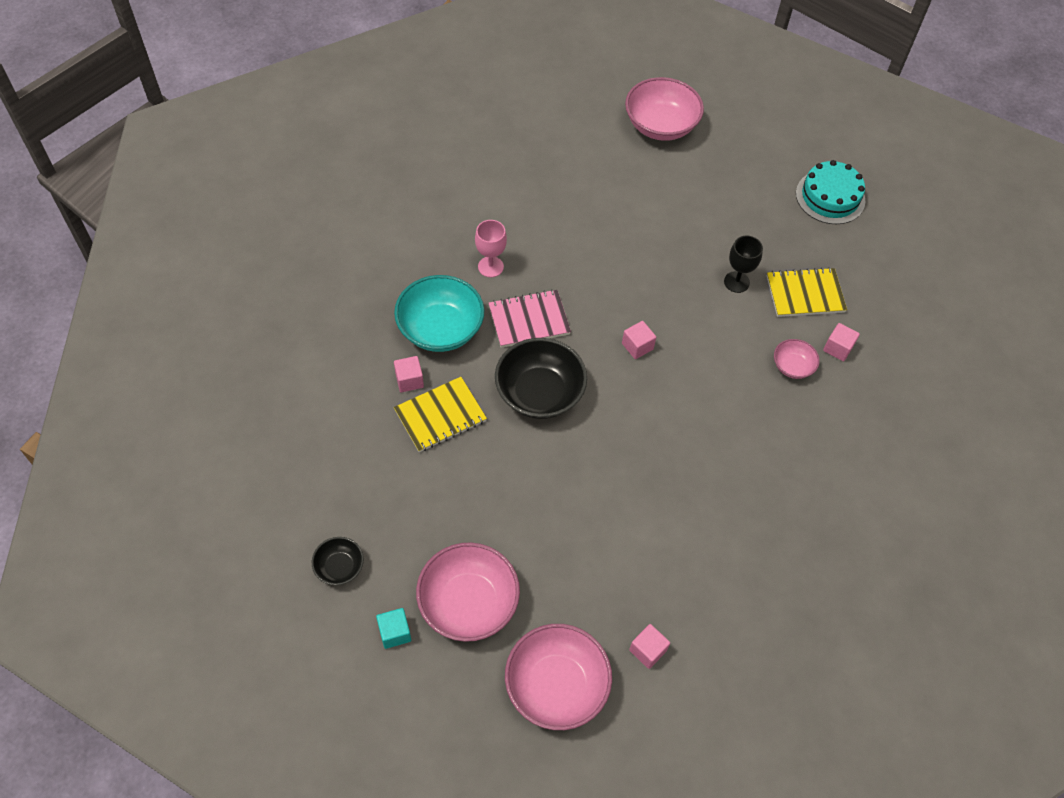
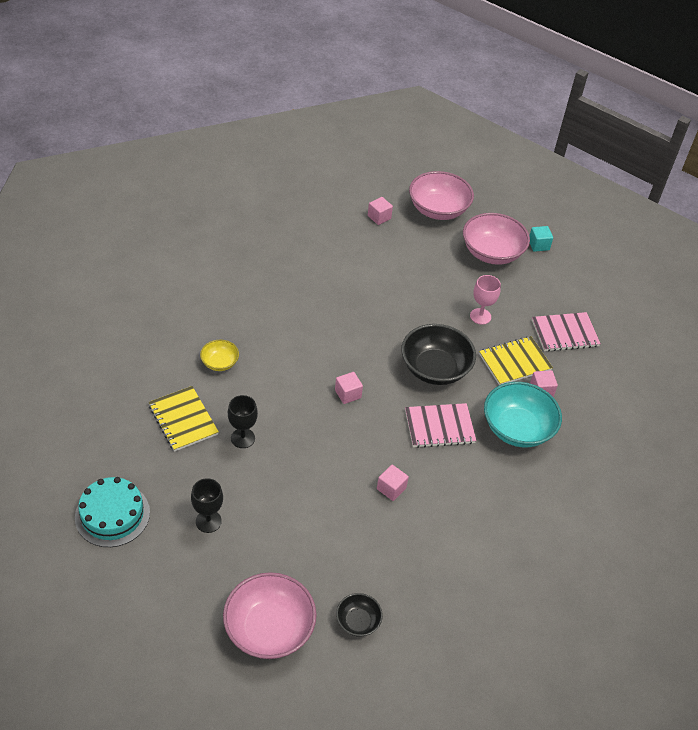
camera: 175 degrees left, 10 degrees down
(339, 567) = (579, 281): black bowl -> black bowl (358, 621)
(371, 469) = (565, 333): none -> pink notebook
(490, 267) = (472, 480): pink goblet -> pink goblet (480, 316)
(741, 200) = (208, 521): none -> black goblet
(792, 366) = (220, 363): pink bowl -> yellow bowl
(805, 294) = (183, 420): yellow notebook -> yellow notebook turned 60 degrees clockwise
(838, 348) = (174, 372): pink cube -> pink cube (391, 488)

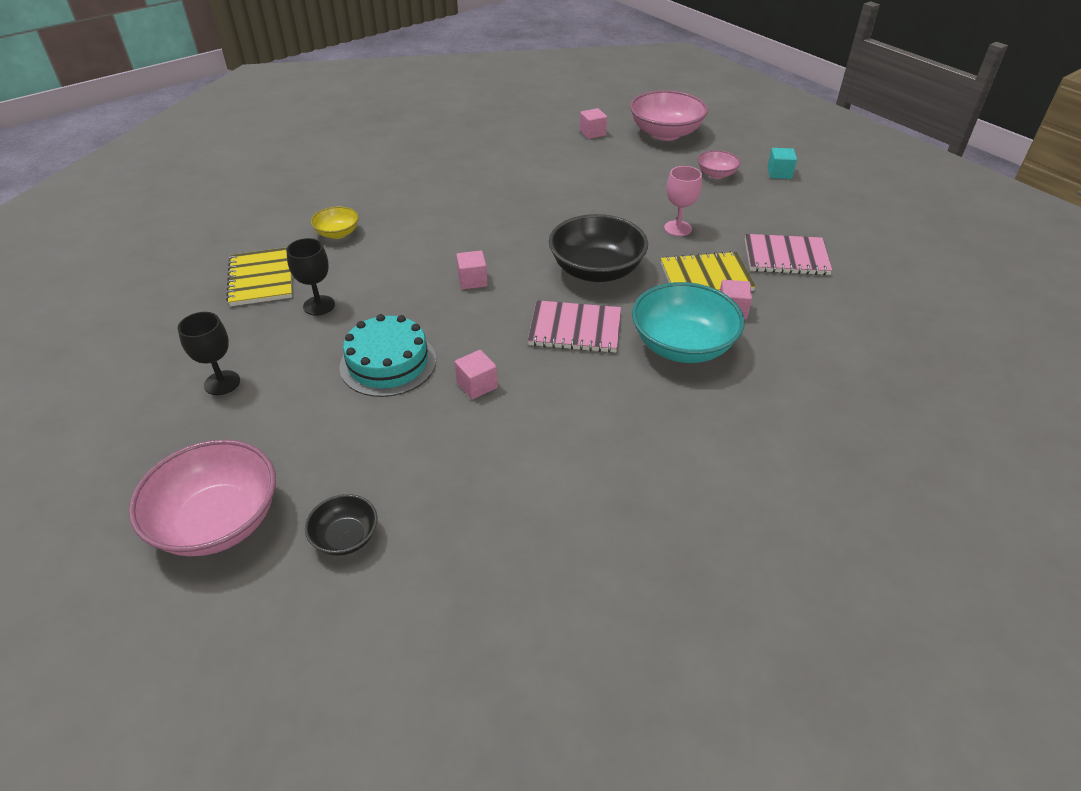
camera: 20 degrees right, 5 degrees down
(112, 514) = (115, 357): turquoise cake -> turquoise cake (388, 363)
(492, 253) = (716, 174): pink bowl -> pink bowl, size x0.51

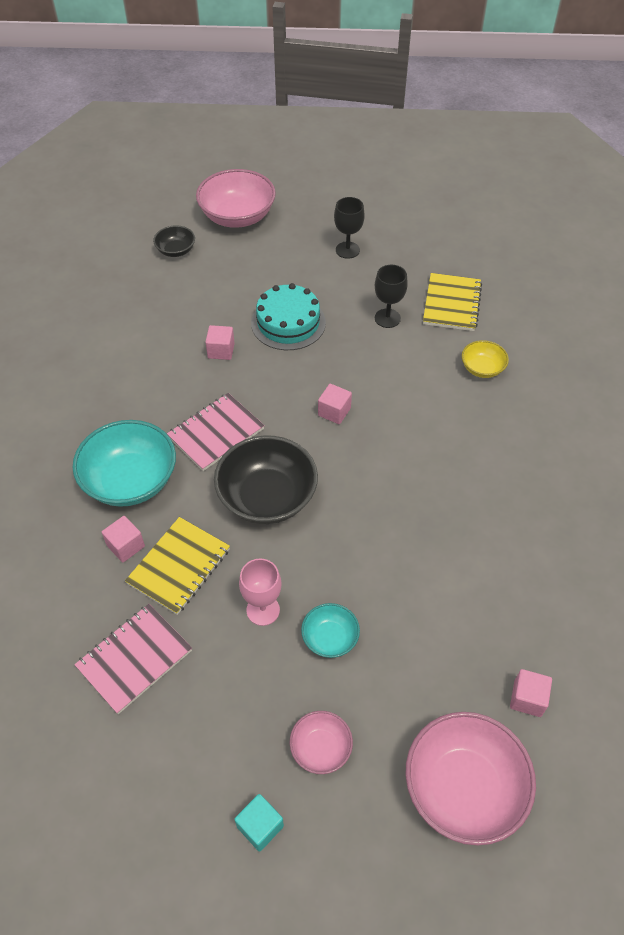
camera: 130 degrees right, 10 degrees up
(261, 279) = (452, 304): yellow notebook -> yellow notebook turned 75 degrees clockwise
(655, 198) = (330, 638): none -> turquoise bowl

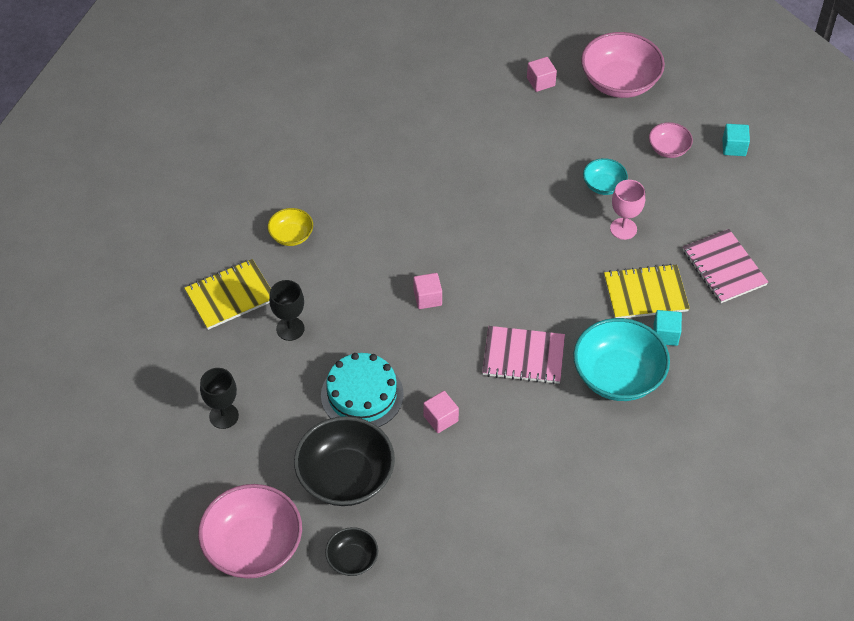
camera: 130 degrees left, 0 degrees up
(126, 546) = (665, 335): pink cube -> turquoise cube
(134, 659) = (723, 268): pink notebook -> pink notebook turned 60 degrees clockwise
(267, 497) = (543, 285): black bowl -> black bowl (345, 477)

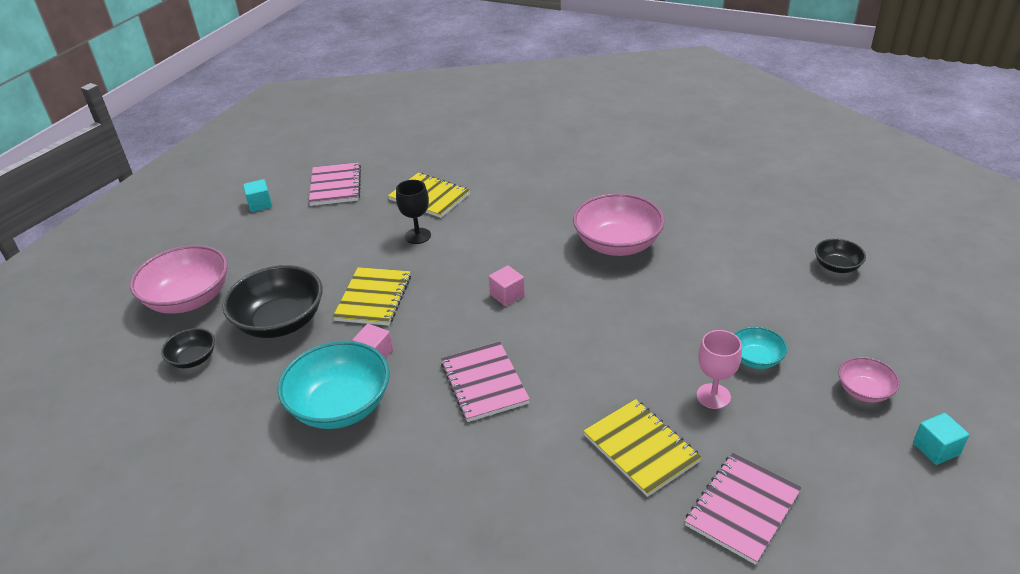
camera: 65 degrees right, 15 degrees down
(141, 367) = (335, 186): none -> pink notebook
(224, 416) = (311, 237): black goblet -> none
(291, 235) = (513, 201): yellow bowl -> none
(362, 394) = (374, 298): turquoise cake -> yellow notebook
(540, 82) = (836, 266): pink cube -> black bowl
(618, 376) = (509, 467): turquoise bowl -> turquoise bowl (341, 406)
(619, 82) = (908, 318): pink bowl -> pink bowl (617, 244)
(665, 335) = (597, 488): turquoise cube -> turquoise cube (260, 204)

